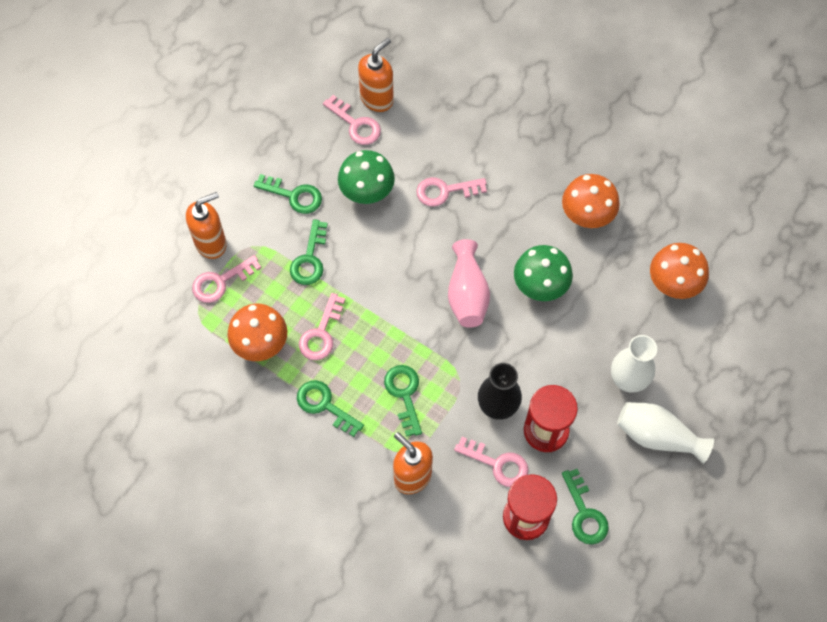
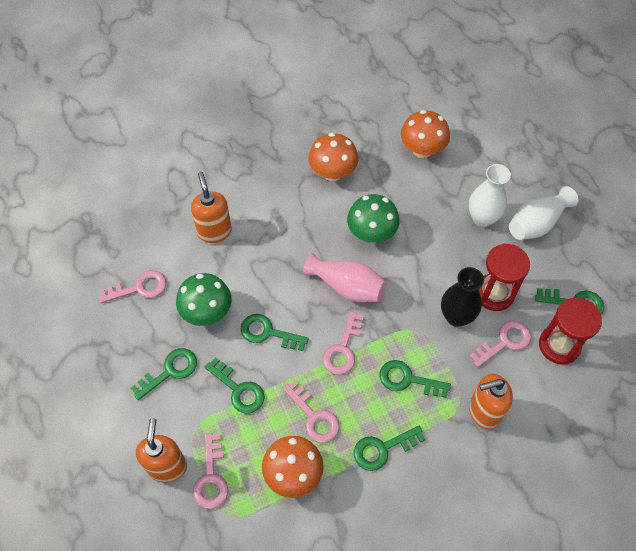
camera: 60 degrees left, 5 degrees down
(377, 98) = (127, 259): orange soap dispenser -> orange soap dispenser (214, 231)
(378, 252) = (268, 333): none -> green key
(445, 191) = (247, 255): pink key -> pink key (343, 349)

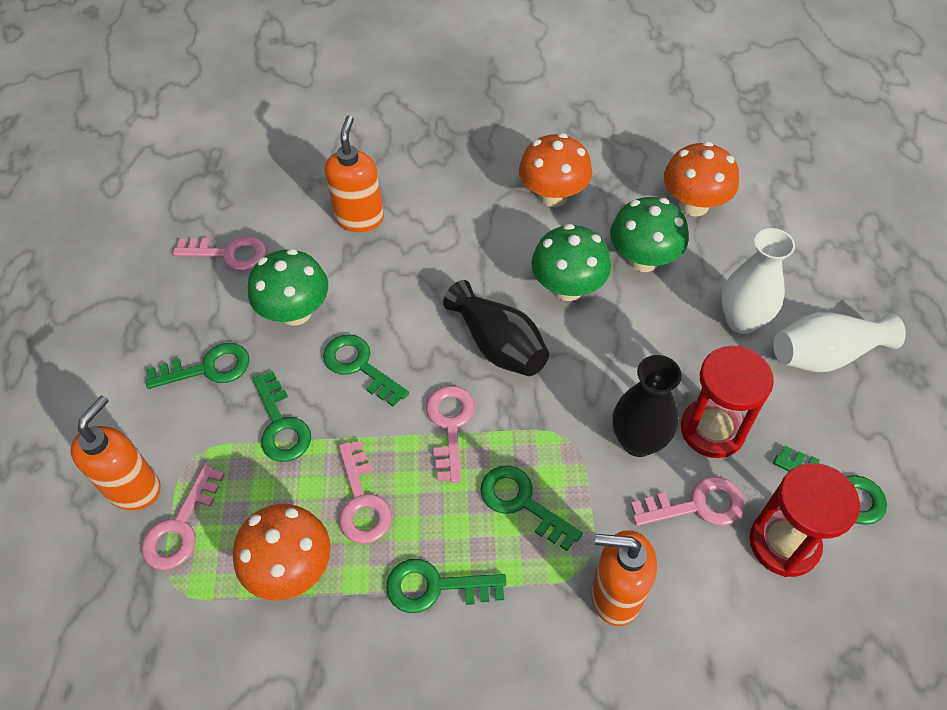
camera: 25 degrees right, 5 degrees down
(343, 349) = (450, 425): pink key -> pink key turned 135 degrees clockwise
(347, 286) = (498, 345): pink vase -> black vase
(408, 198) = (643, 259): none -> green mushroom

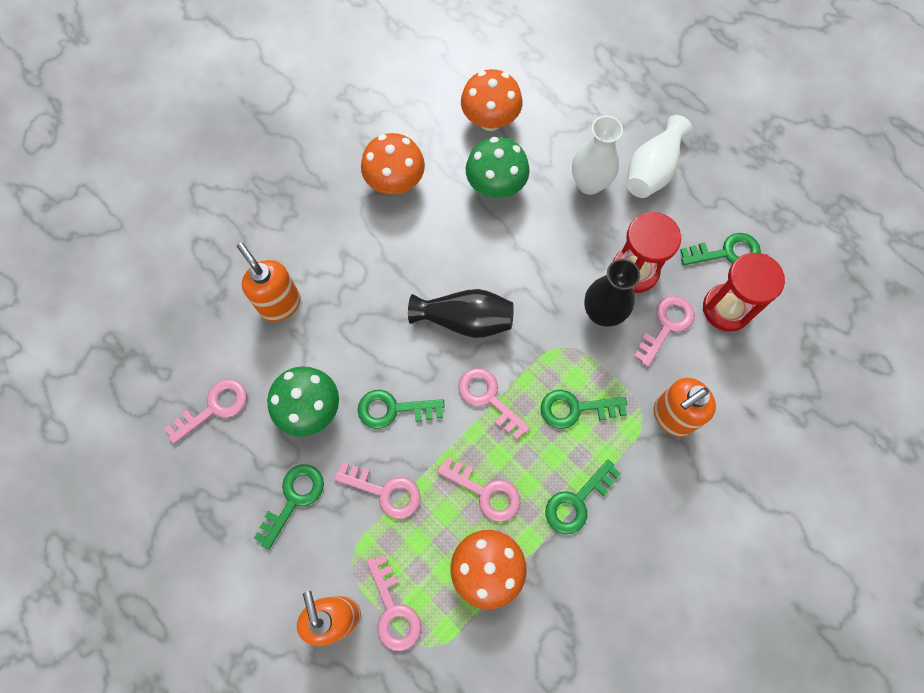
camera: 45 degrees left, 15 degrees up
(281, 425) = (385, 491): green key -> pink key
(568, 288) = (469, 244): green mushroom -> none

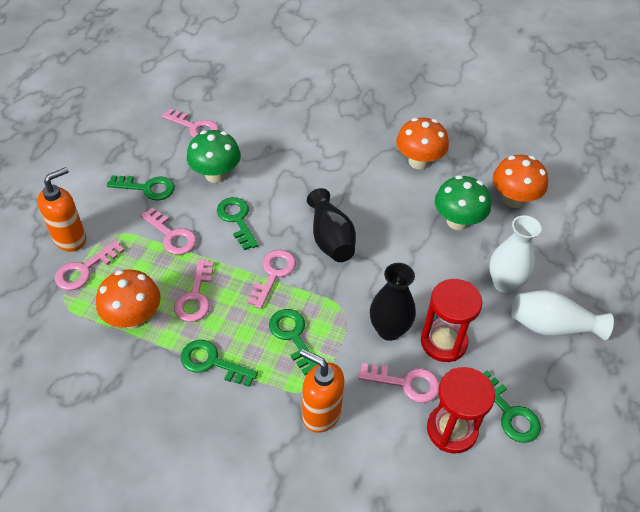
camera: 65 degrees right, 20 degrees down
(280, 304) = (285, 133): orange soap dispenser -> none
(385, 491) = (172, 235): pink key -> pink key turned 45 degrees counterclockwise

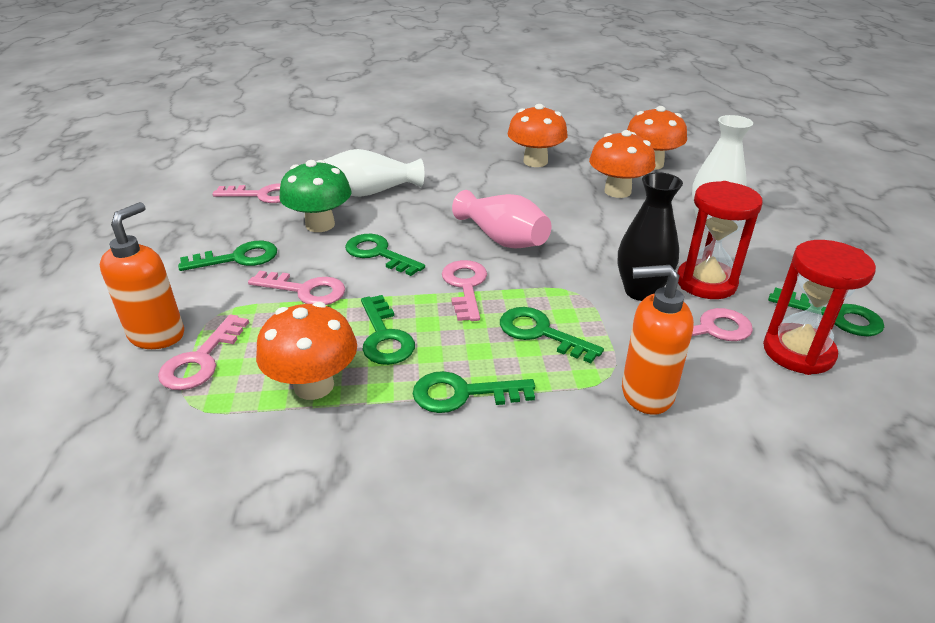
camera: 25 degrees left, 15 degrees down
(195, 297) = (384, 337): pink key -> green key
(330, 239) = (502, 239): black vase -> pink vase
(457, 221) = (617, 191): green mushroom -> orange mushroom
(552, 326) = (788, 238): white vase -> white vase (371, 192)

